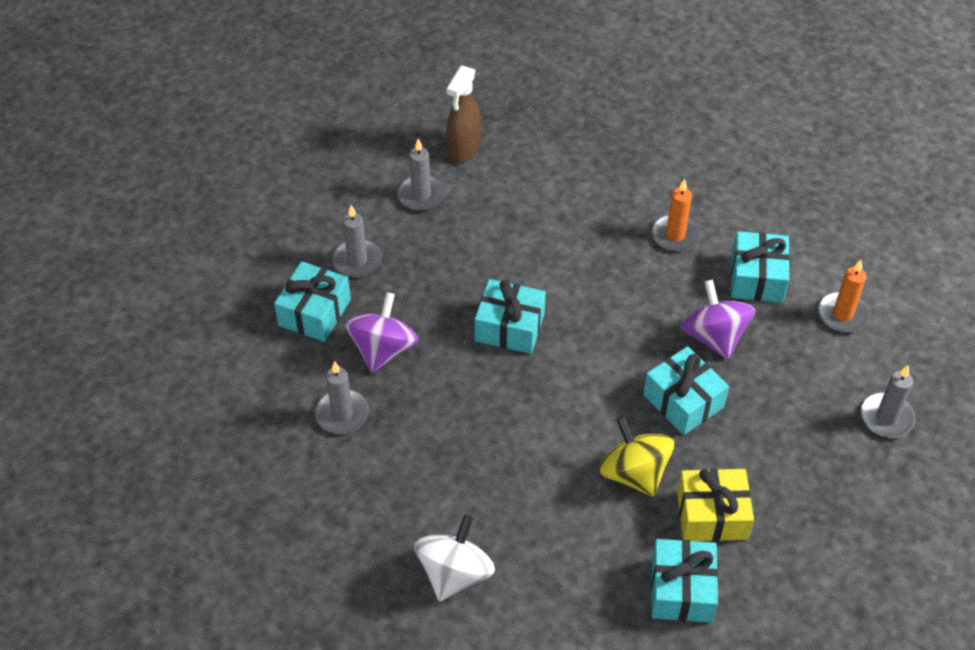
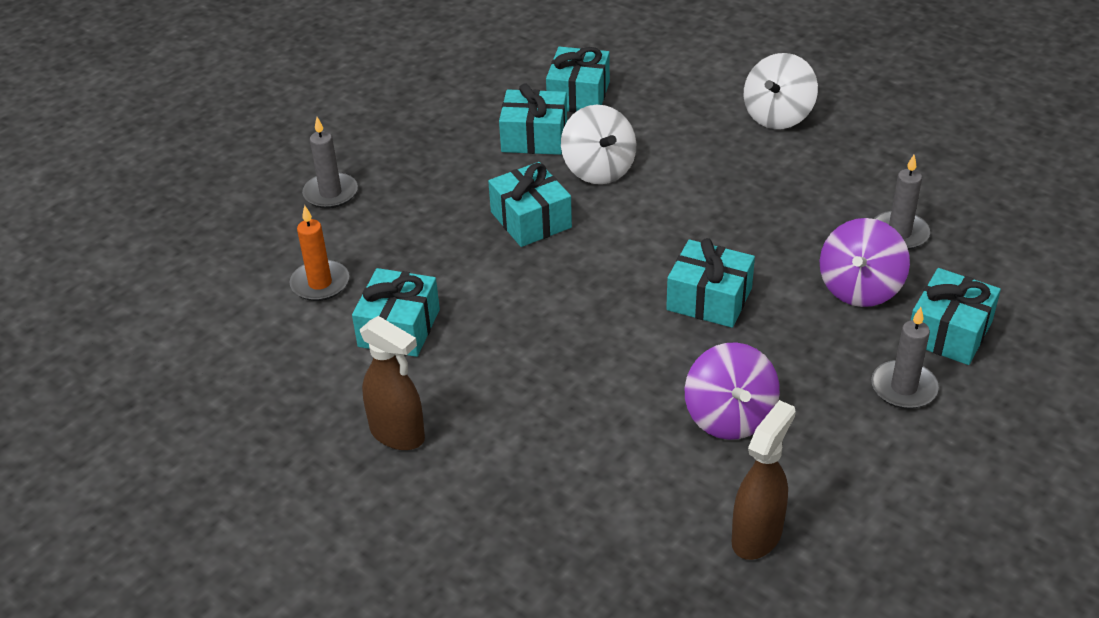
camera: 170 degrees left, 10 degrees down
(421, 195) = (821, 469): grey candle -> none
(634, 473) = (598, 169): yellow spinning top -> white spinning top
(675, 235) = (480, 385): orange candle -> none
(712, 515) = (534, 137): yellow gift -> turquoise gift
(714, 336) = (475, 273): purple spinning top -> purple spinning top (729, 417)
(721, 194) = (398, 434): none -> brown spray bottle

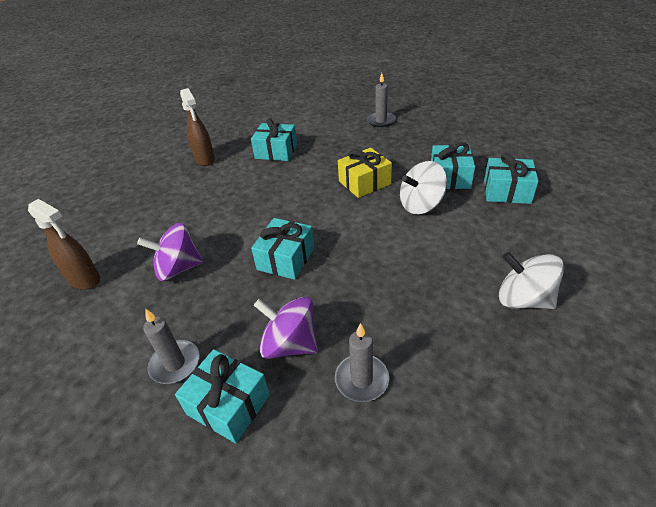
camera: 90 degrees right, 0 degrees up
(320, 283) = (311, 128): orange candle -> none
(398, 434) = (205, 159): brown spray bottle -> brown spray bottle turned 60 degrees counterclockwise
(530, 220) = (364, 182): turquoise gift -> yellow gift

